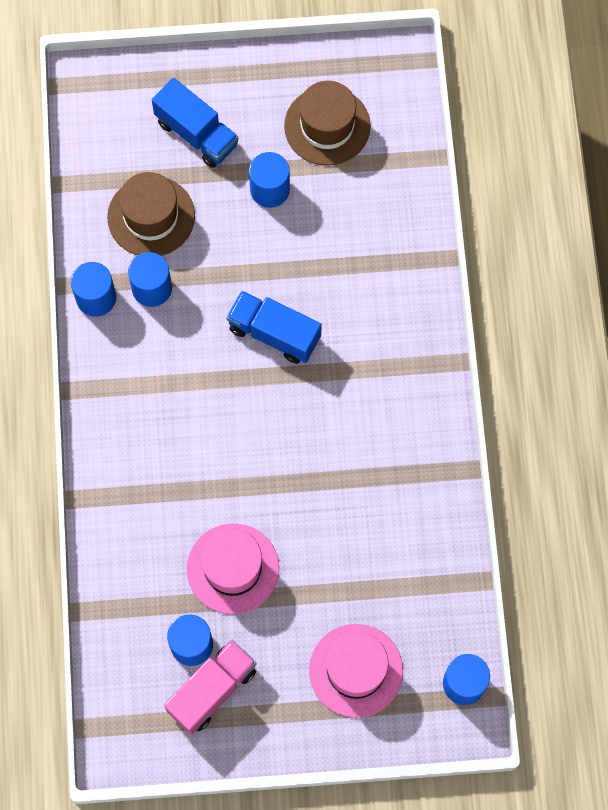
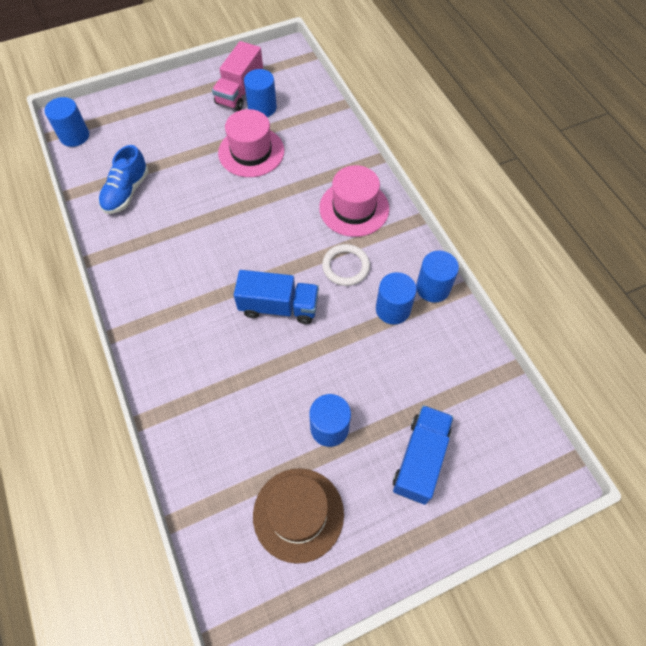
camera: 160 degrees right, 10 degrees down
(151, 216) = (423, 367): brown hat -> none
(180, 357) = (345, 266): none -> white ring
(196, 133) = (420, 459): blue truck -> blue truck turned 90 degrees clockwise
(356, 670) = (150, 123): pink hat -> pink hat (354, 208)
(411, 557) = (126, 192): none -> blue shoe

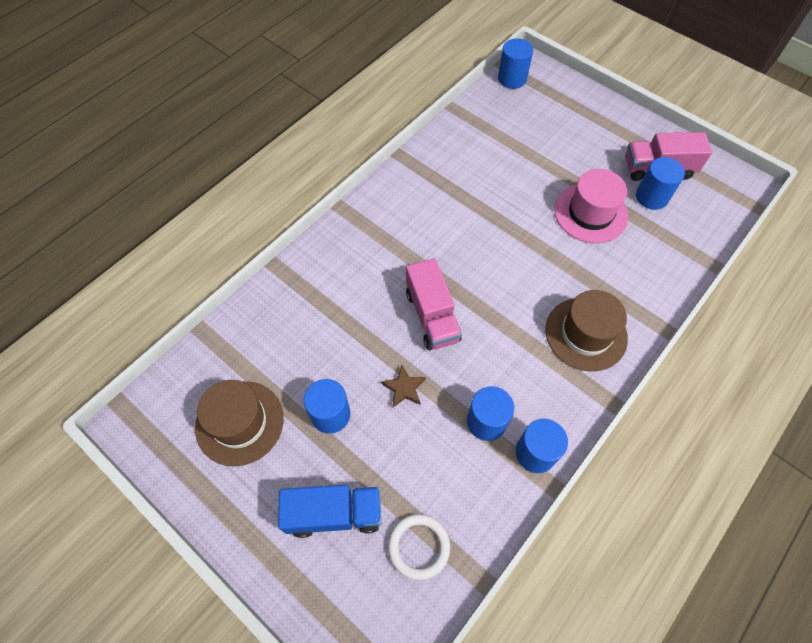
camera: 65 degrees right, 0 degrees up
(126, 192) = (479, 143): blue shoe -> none
(279, 307) = (432, 316): blue truck -> pink truck
(334, 357) = (404, 388): none -> brown star
(345, 266) = (510, 356): white ring -> white ring (418, 546)
(354, 208) = (586, 334): pink hat -> brown hat

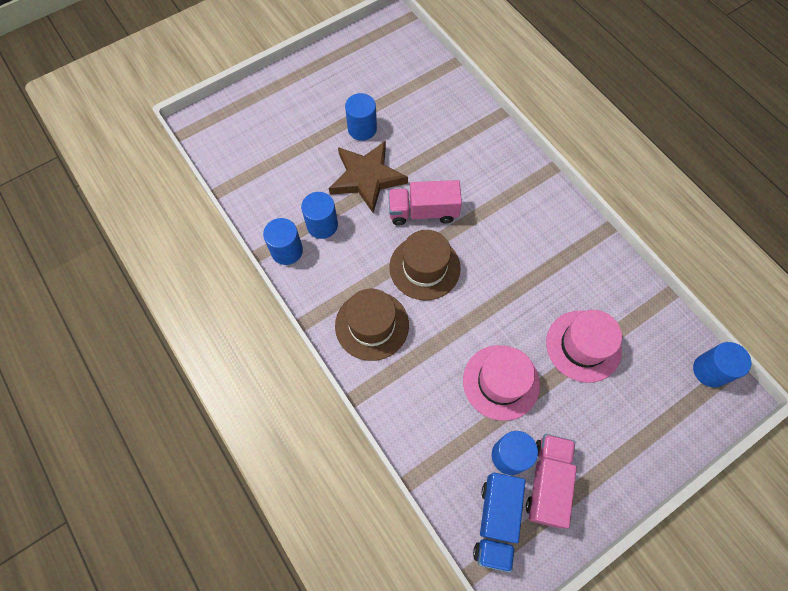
camera: 105 degrees right, 5 degrees up
(240, 422) = (374, 77): brown hat -> brown hat (424, 267)
(334, 513) = (293, 119): blue truck -> blue truck (496, 522)
(404, 388) = (367, 178): brown star -> brown star, size x2.24
(418, 546) = (254, 161): white ring -> none
(528, 159) = (583, 346): none -> pink hat

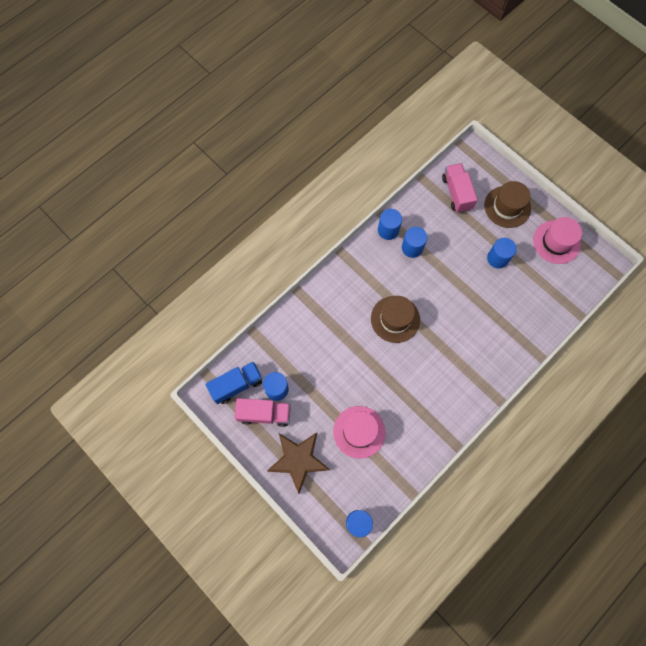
camera: 80 degrees right, 5 degrees up
(367, 178) = (456, 269): brown star -> brown star (298, 460)
(372, 325) = (347, 292): brown hat -> brown hat (507, 207)
(423, 212) = (438, 311): pink truck -> pink truck (456, 193)
(496, 522) = (236, 385): blue truck -> blue truck turned 150 degrees clockwise
(501, 382) = (323, 379): pink hat -> pink hat (556, 242)

